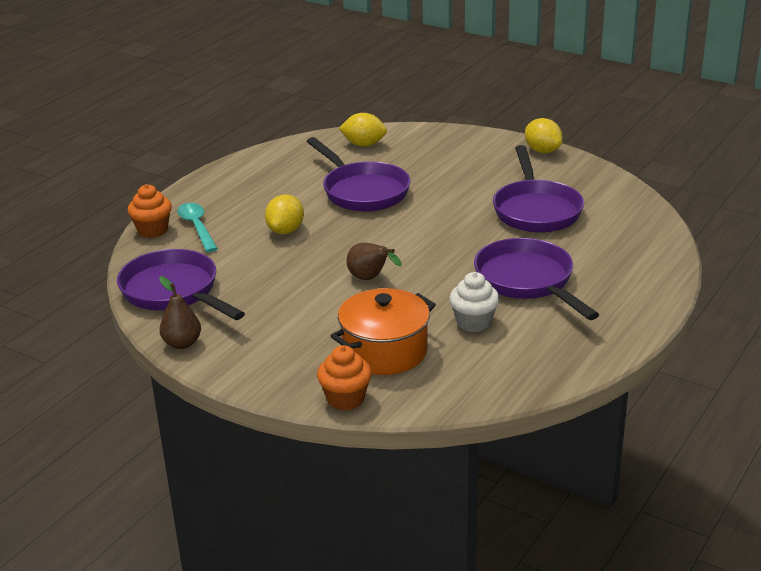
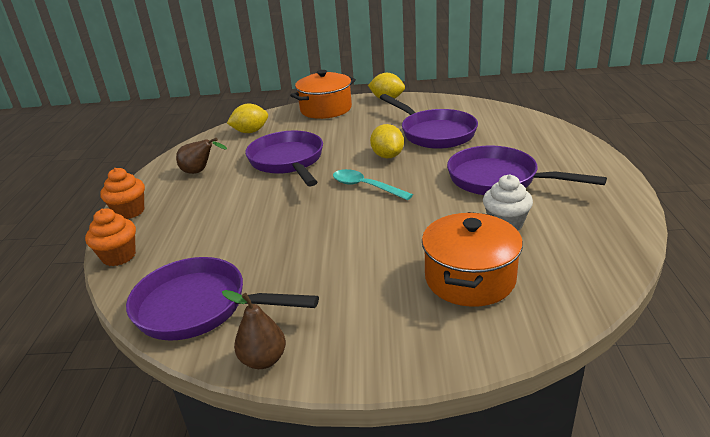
camera: 30 degrees left, 0 degrees up
(197, 227) = (164, 238): turquoise spoon -> turquoise spoon (365, 187)
(285, 230) = (255, 211): yellow lemon -> yellow lemon (387, 156)
(345, 399) = (497, 342): orange cupcake -> orange cupcake (130, 212)
(362, 191) = (288, 161): purple pan -> purple pan turned 135 degrees counterclockwise
(370, 279) = (377, 222): brown pear -> brown pear (200, 172)
(464, 142) = (326, 109): none -> orange pot

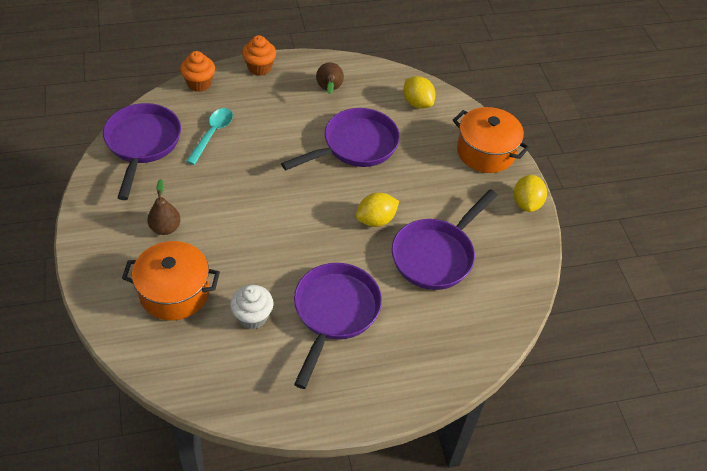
camera: 70 degrees right, 20 degrees up
(263, 360) = (92, 189): brown pear -> brown pear (165, 228)
(365, 187) = (311, 210): turquoise spoon -> turquoise spoon (212, 134)

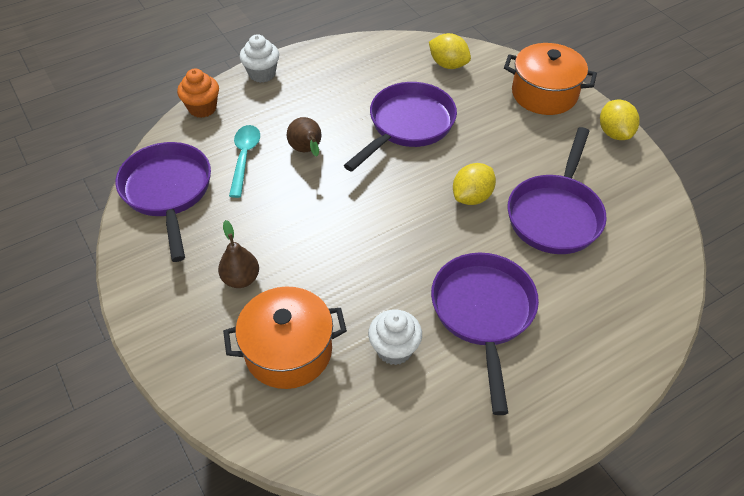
camera: 15 degrees left, 0 degrees up
(259, 68) = (262, 74): orange cupcake -> white cupcake
(329, 90) = (349, 76): brown pear -> brown pear (307, 151)

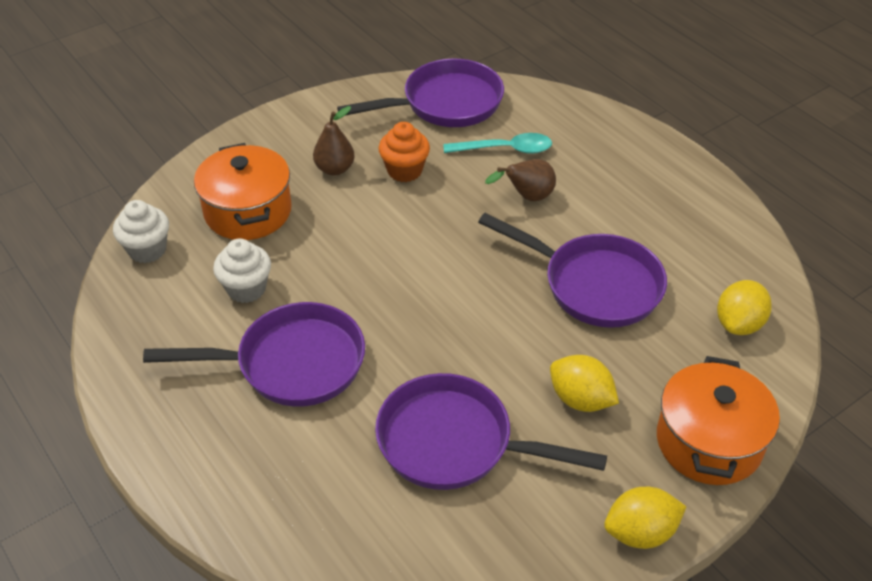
camera: 85 degrees right, 5 degrees down
(202, 108) = (578, 107): orange cupcake -> orange cupcake (404, 171)
(262, 74) = (654, 145): white cupcake -> white cupcake (147, 250)
(472, 197) = (474, 353): yellow lemon -> yellow lemon (580, 399)

